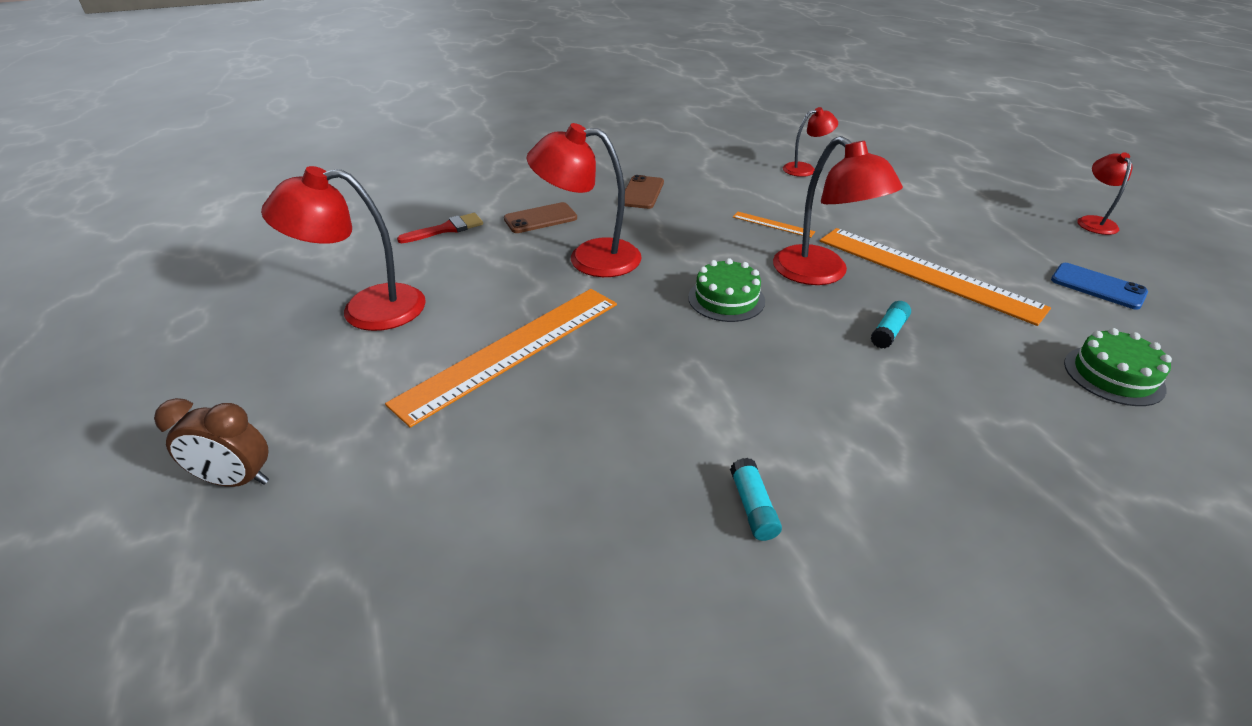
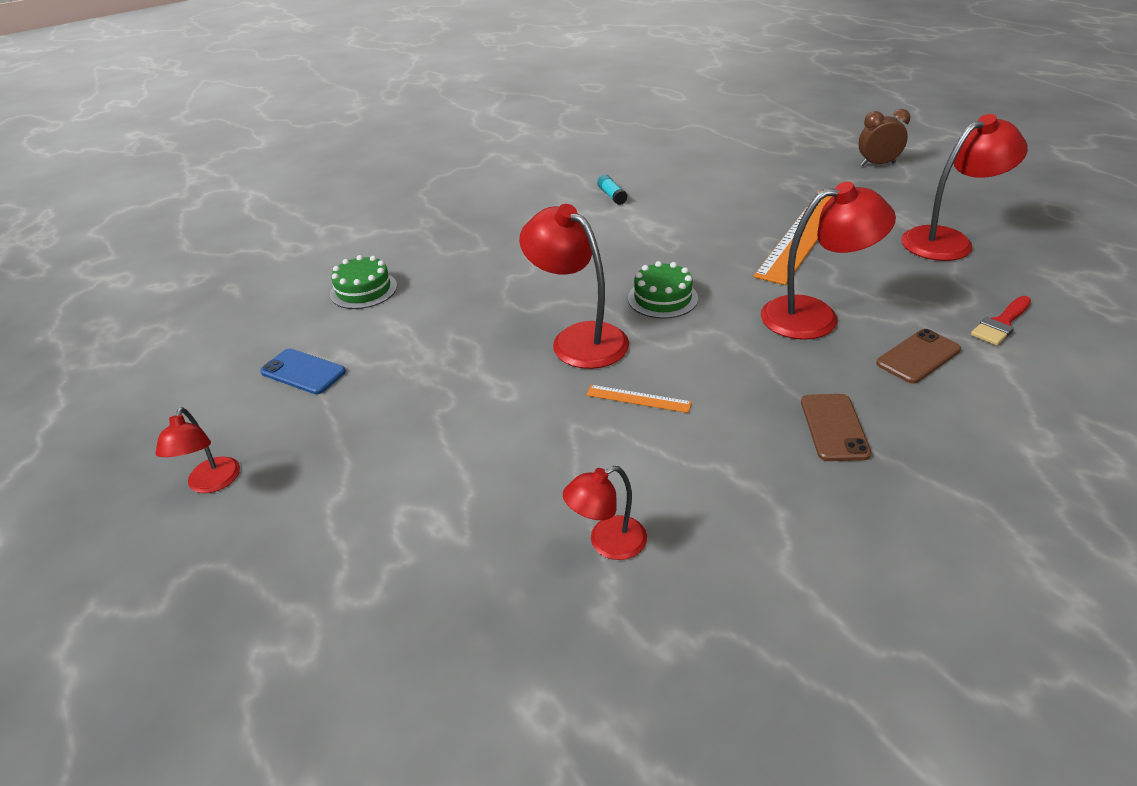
camera: 170 degrees right, 0 degrees up
(888, 332) = (523, 293): turquoise glue stick -> none
(926, 273) = (471, 358): orange ruler -> none

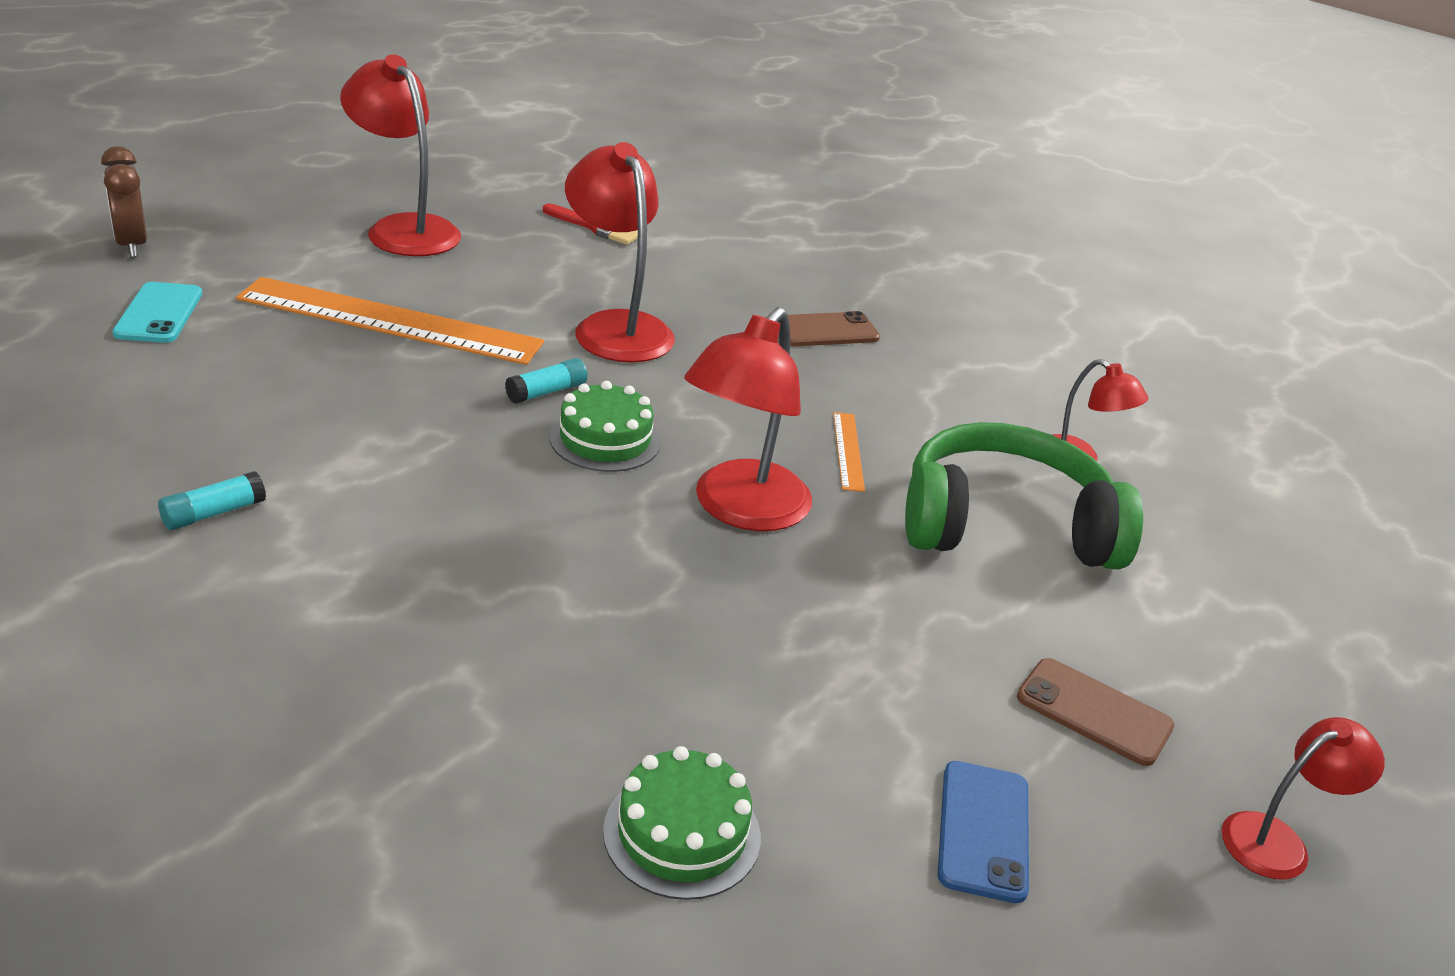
camera: 115 degrees left, 5 degrees down
(528, 458) = (1005, 525): none -> green headphones
(719, 282) = (546, 392): none -> turquoise glue stick
(796, 175) = (159, 313): none -> turquoise phone
(918, 357) = (679, 276): brown phone -> brown phone (1094, 712)

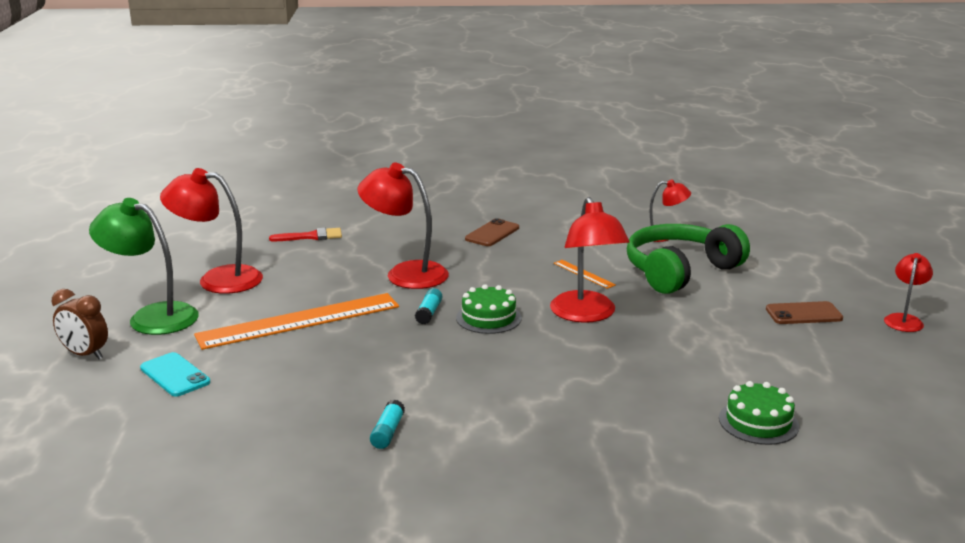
camera: 35 degrees left, 10 degrees down
(264, 237) = (152, 317): none -> green lamp
(983, 831) = (833, 366): blue phone -> none

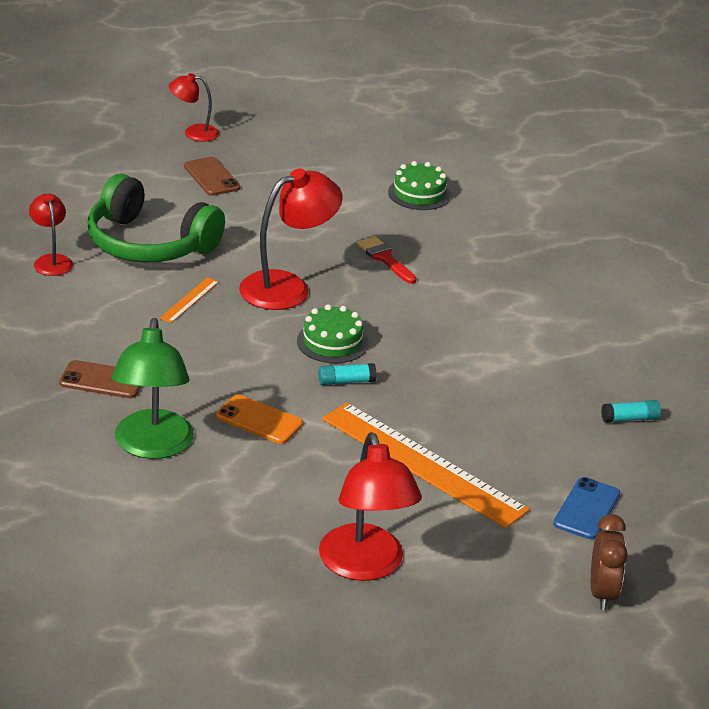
camera: 115 degrees left, 10 degrees up
(152, 317) = (490, 580): green lamp -> green lamp (152, 446)
(175, 375) = (587, 509): turquoise phone -> blue phone
(311, 236) = (188, 530): red brush -> red brush (385, 259)
(387, 432) = (571, 355): turquoise glue stick -> turquoise glue stick (630, 419)
(405, 273) = (259, 420): red lamp -> orange phone

